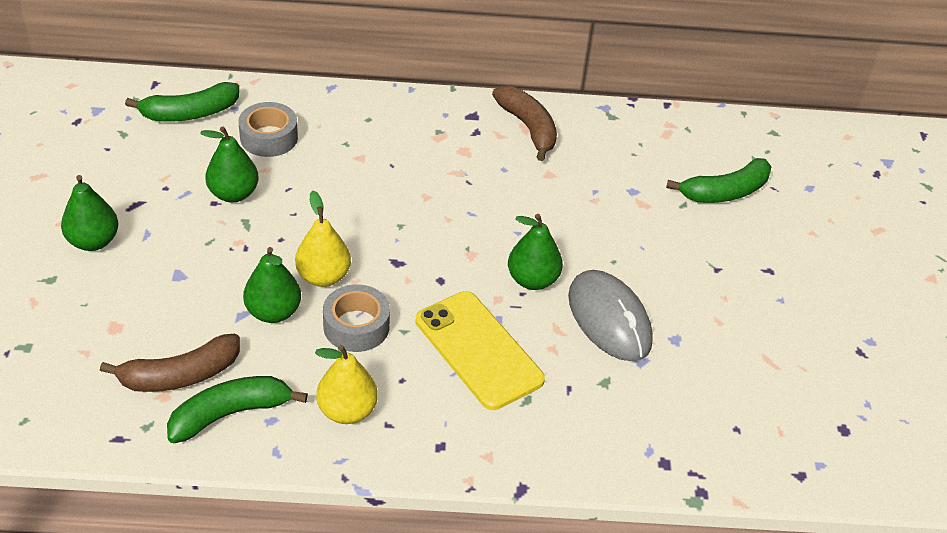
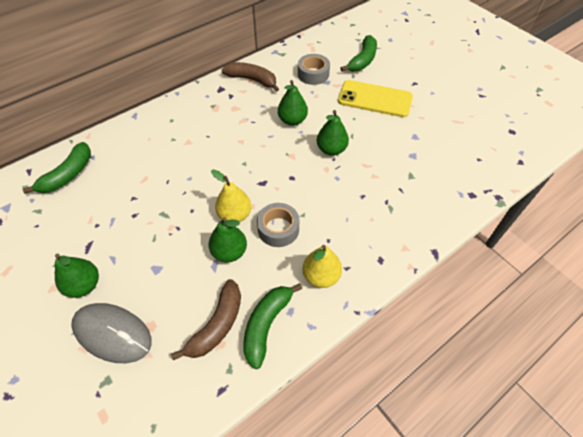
camera: 35 degrees left, 10 degrees up
(233, 194) = (140, 203): green pear -> green pear (292, 120)
(269, 138) = (128, 161): grey tape -> grey tape (313, 74)
(478, 350) = (345, 199): yellow phone -> yellow phone (375, 99)
(609, 319) = (381, 146): grey mouse -> grey mouse (112, 333)

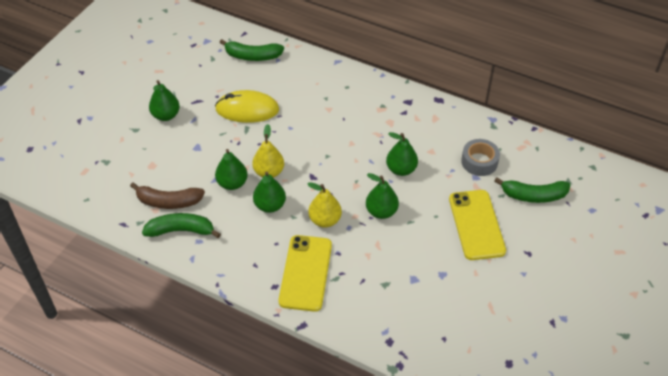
camera: 65 degrees right, 5 degrees down
(112, 333) = (138, 148): grey mouse -> none
(138, 204) = (247, 109): none -> yellow mouse
(252, 80) = (436, 119): brown banana -> none
(278, 229) = (270, 205): grey tape -> green pear
(321, 276) = (238, 250): yellow pear -> yellow pear (325, 220)
(375, 228) = (306, 273): none -> yellow phone

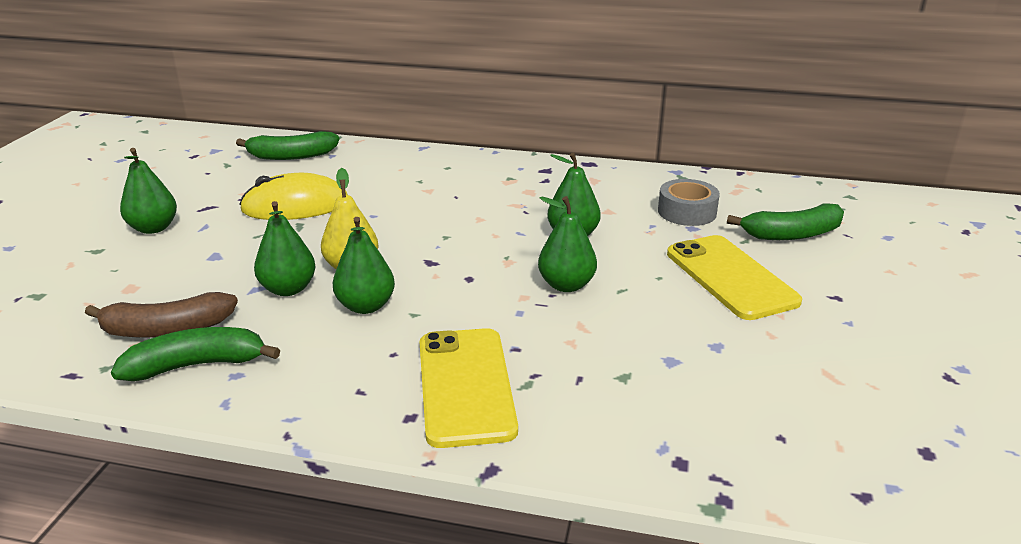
camera: 15 degrees left, 20 degrees down
(325, 220) = (473, 309): yellow pear -> none

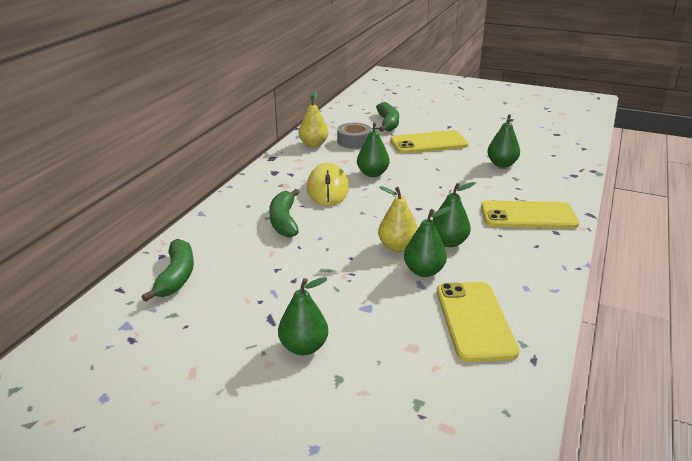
camera: 80 degrees left, 0 degrees up
(167, 329) = (475, 321): brown banana -> yellow phone
(197, 365) = (517, 303): green banana -> green banana (284, 221)
(295, 206) = (288, 272): yellow mouse -> yellow mouse (327, 189)
(566, 285) = (431, 181): green pear -> green pear (502, 164)
(653, 184) = (313, 144): none -> yellow pear

